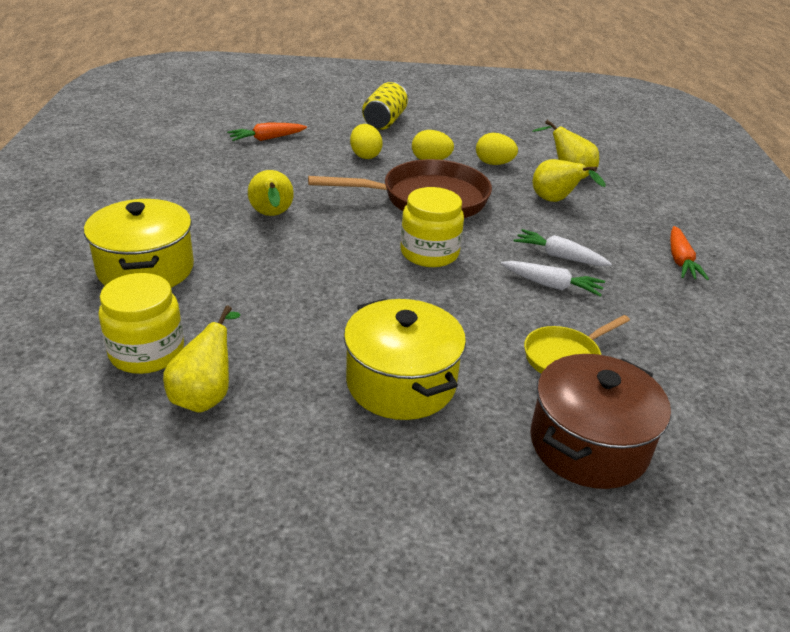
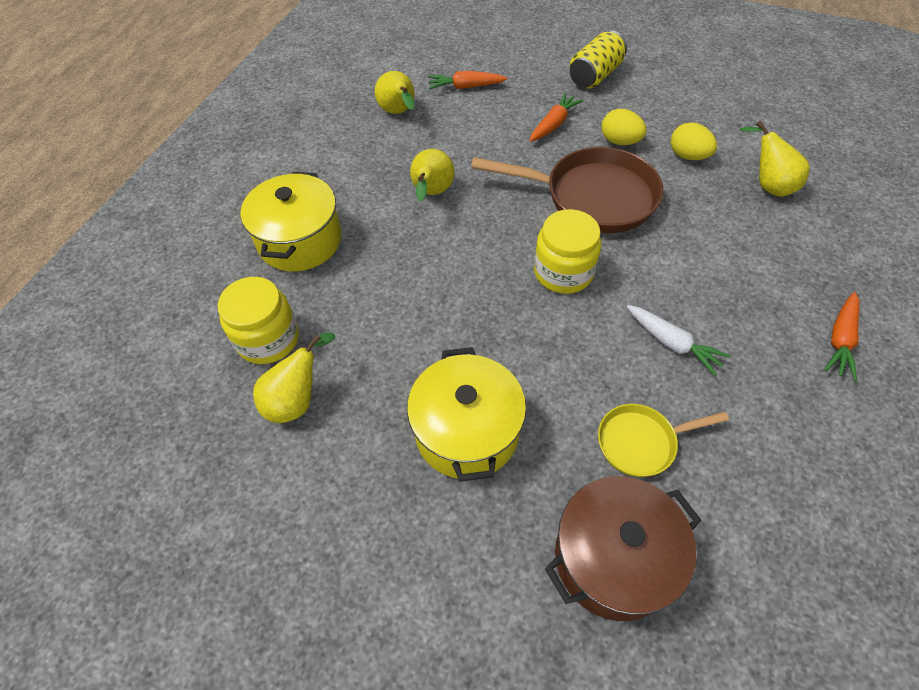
camera: 25 degrees right, 20 degrees up
(365, 155) = (554, 124): yellow egg -> orange carrot
(556, 201) = (733, 224): yellow pear -> yellow pear (399, 113)
(559, 256) = (699, 304): white carrot -> none

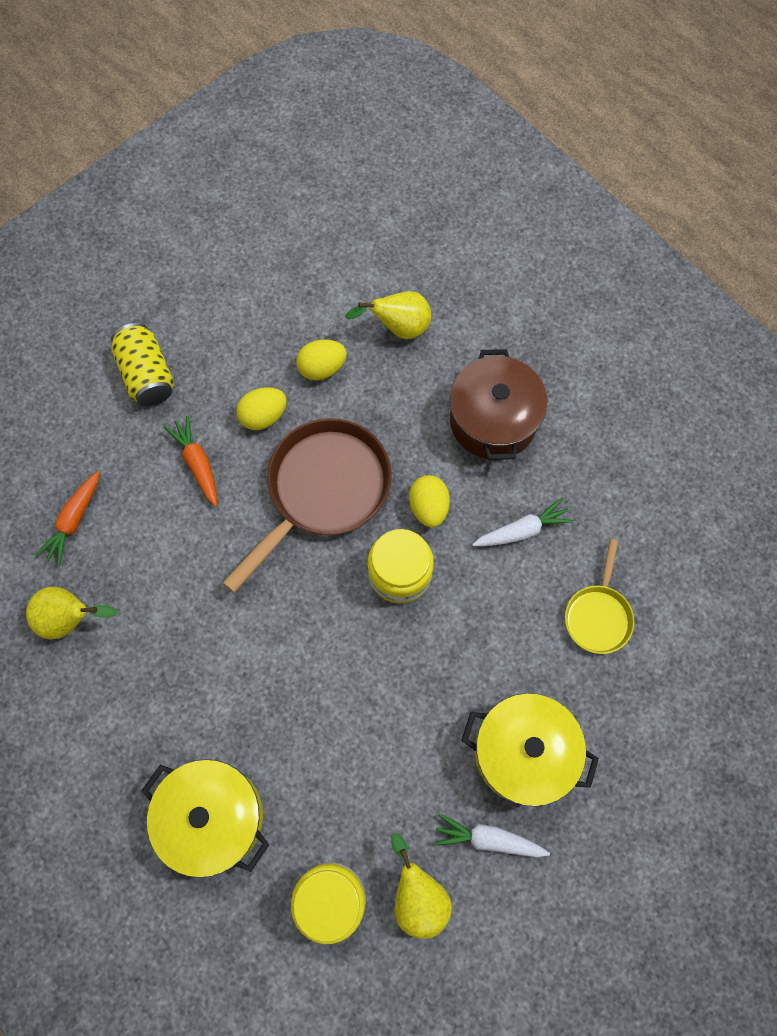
camera: 65 degrees left, 15 degrees up
(371, 436) = (488, 839): none -> white carrot
(431, 194) = (225, 645): yellow pear -> none
(613, 558) = (677, 696): brown pot -> brown pot (493, 420)
(635, 267) = (428, 507): none -> yellow egg
(840, 340) = (583, 400): orange carrot -> none

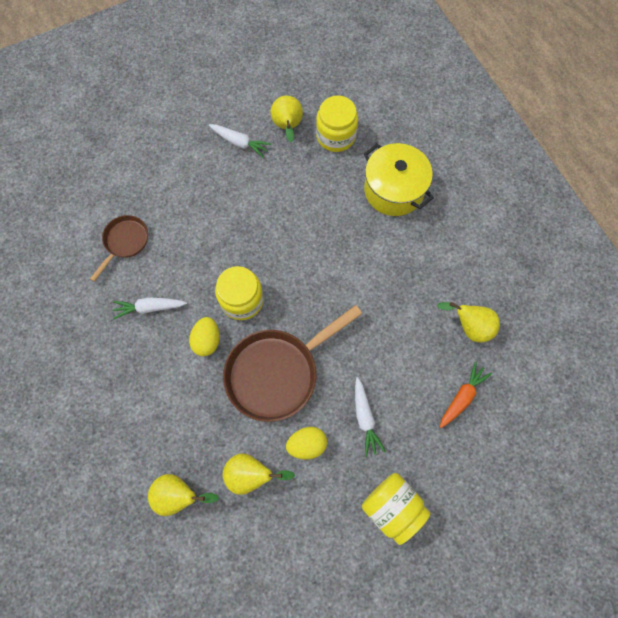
camera: 165 degrees left, 0 degrees up
(147, 375) = (392, 507): yellow can -> yellow jar
(197, 463) = (365, 418): orange carrot -> white carrot
(322, 368) = (251, 474): yellow egg -> yellow pear
(493, 420) = (137, 394): brown pot -> none
(523, 752) = (203, 179): yellow pot -> none
(598, 615) = (125, 242): yellow pan -> brown pan

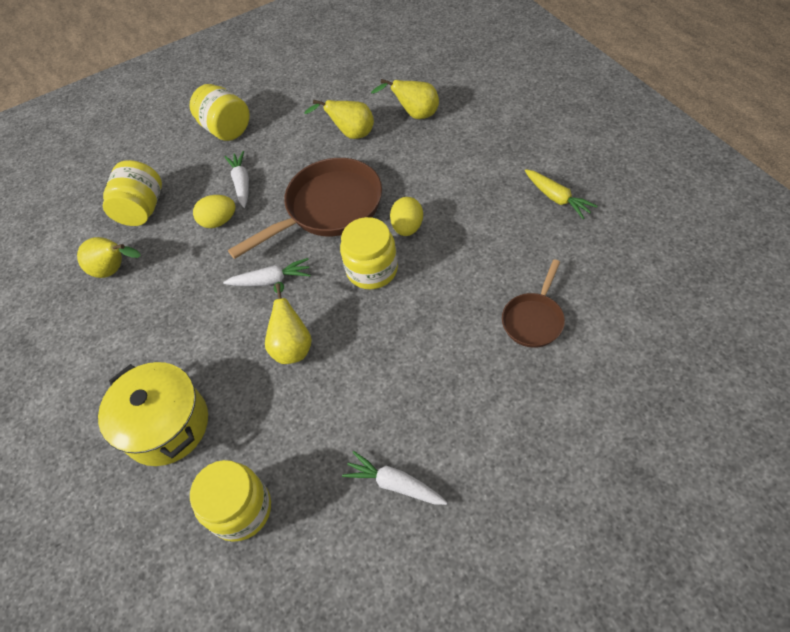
camera: 175 degrees left, 15 degrees down
(70, 356) = (557, 198): none -> yellow carrot
(149, 308) = (480, 251): white carrot -> white carrot (271, 280)
(287, 127) = (318, 520): yellow pear -> yellow pear (292, 345)
(307, 444) = (299, 159): yellow egg -> yellow egg (219, 221)
(462, 397) = (142, 209): orange carrot -> yellow jar

